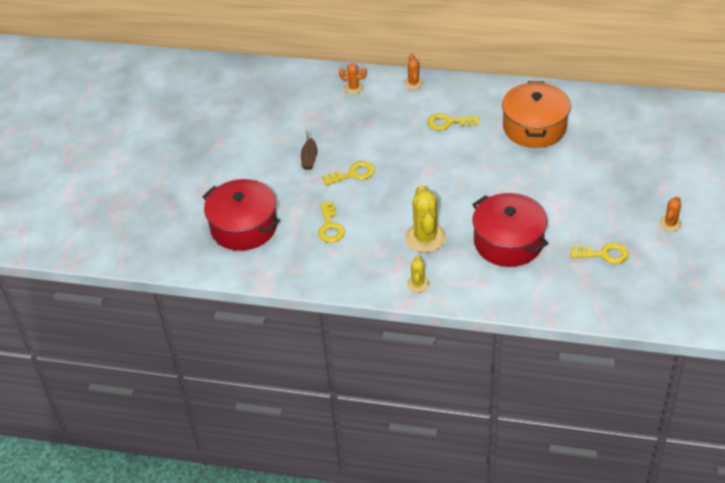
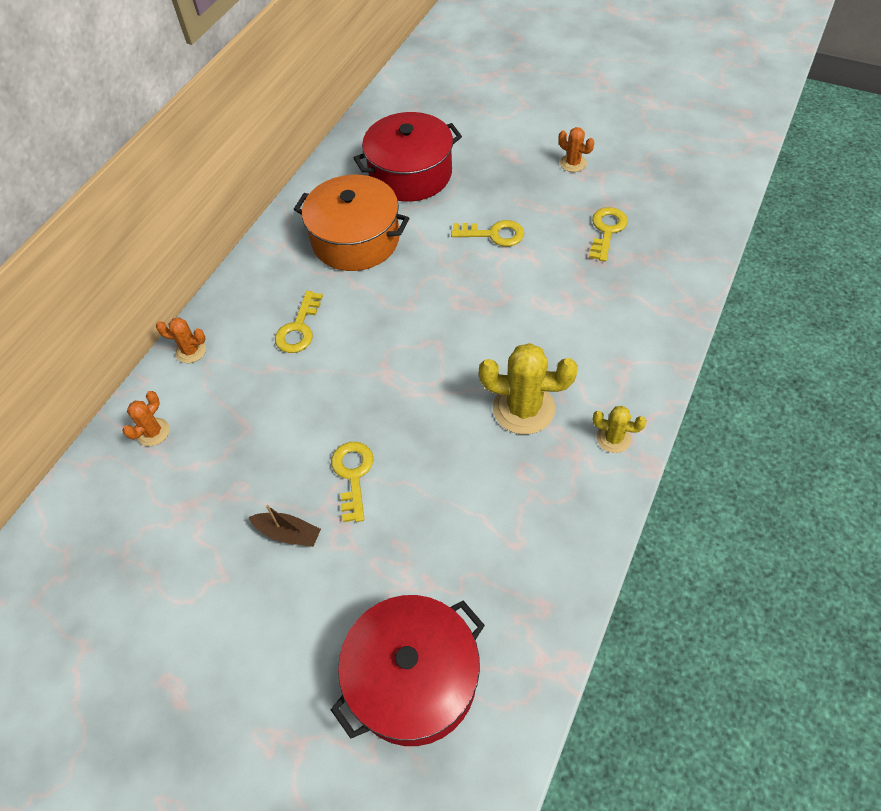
camera: 75 degrees left, 10 degrees up
(330, 227) = (460, 533): yellow key -> yellow key (494, 234)
(508, 242) = (559, 316): red pot -> red pot (410, 174)

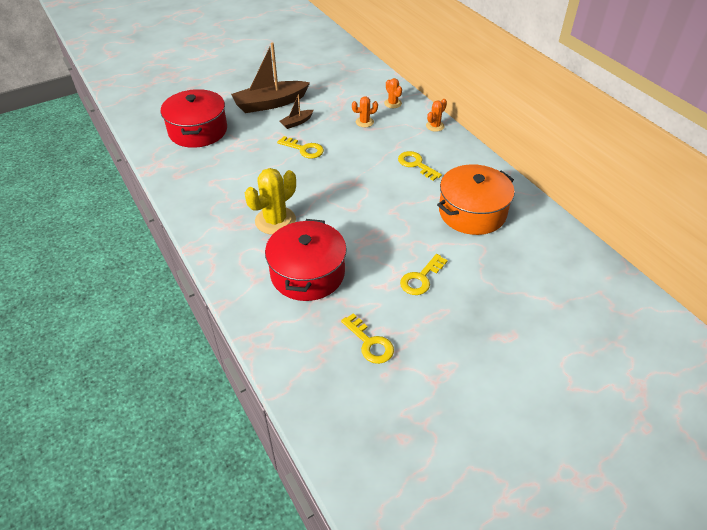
camera: 120 degrees right, 10 degrees down
(254, 619) = (270, 103): none -> brown boat
(410, 174) = (523, 266): red pot -> red pot (307, 273)
(573, 163) = (463, 371): orange cactus -> orange cactus (364, 122)
(613, 438) = (219, 244): yellow cactus -> none

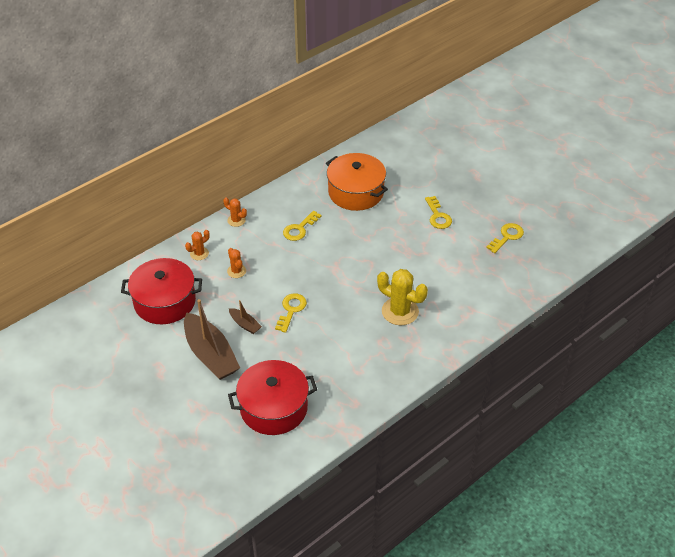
camera: 100 degrees left, 0 degrees up
(307, 273) = (454, 279): red pot -> red pot (165, 302)
(421, 278) = (438, 216): yellow key -> yellow key turned 45 degrees clockwise

